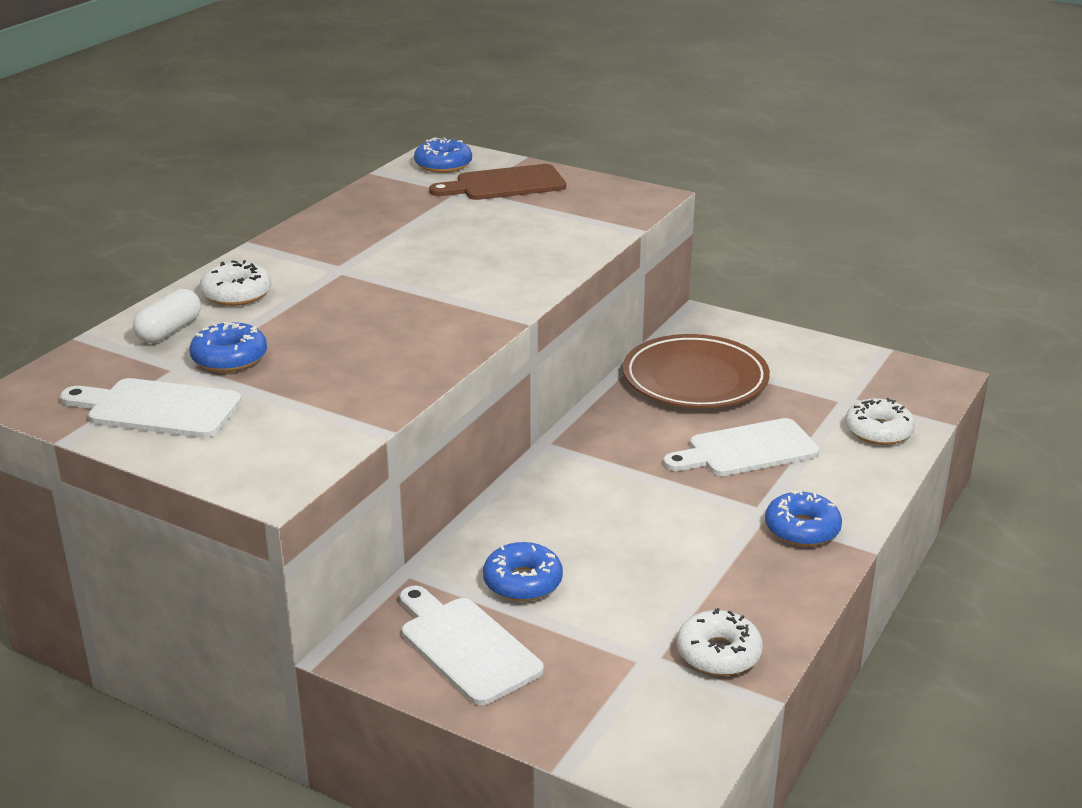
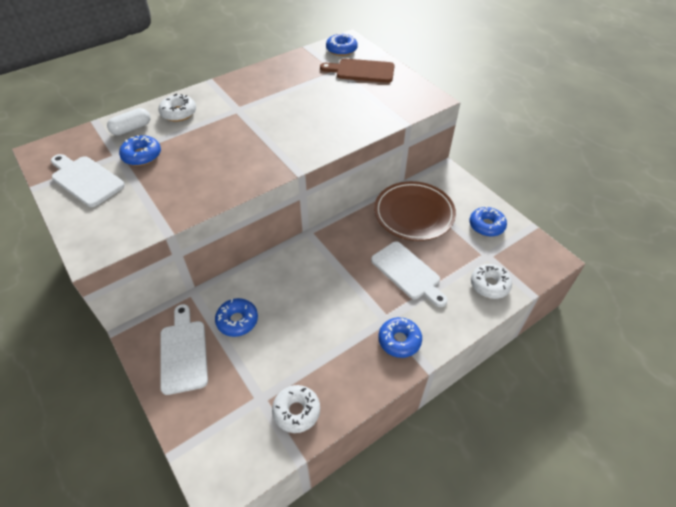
camera: 25 degrees right, 20 degrees up
(746, 450) = (407, 272): white cutting board -> white cutting board turned 135 degrees counterclockwise
(817, 366) = (486, 225): none -> blue donut

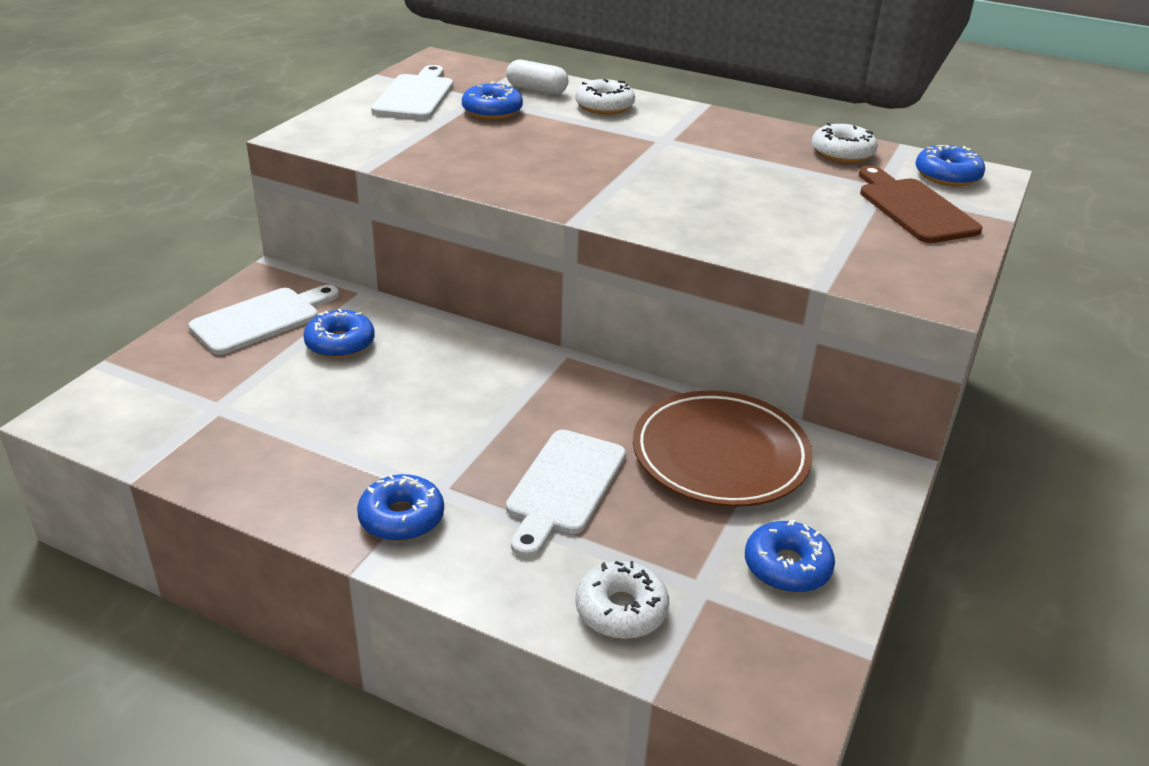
camera: 60 degrees right, 15 degrees down
(296, 411) = (210, 447): white donut -> white donut (842, 153)

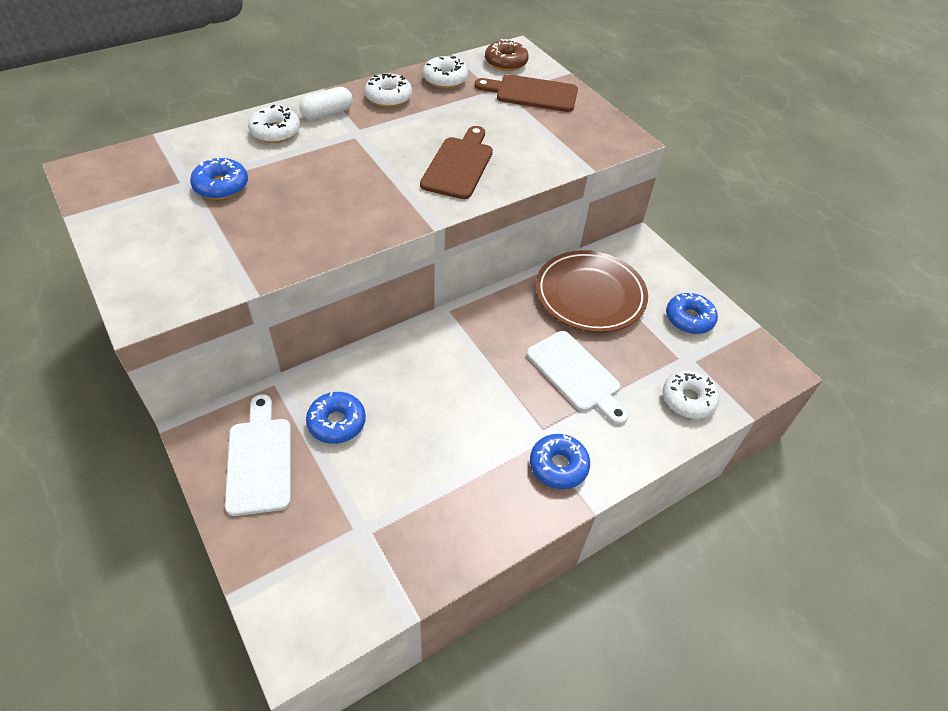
camera: 60 degrees left, 15 degrees up
(415, 95) = (142, 213): white cutting board -> none
(537, 90) = (209, 148): white capsule -> white capsule (327, 113)
(696, 204) = (459, 165): none -> brown cutting board
(752, 136) = (388, 97): none -> white donut
(947, 176) = (506, 62): blue donut -> brown donut

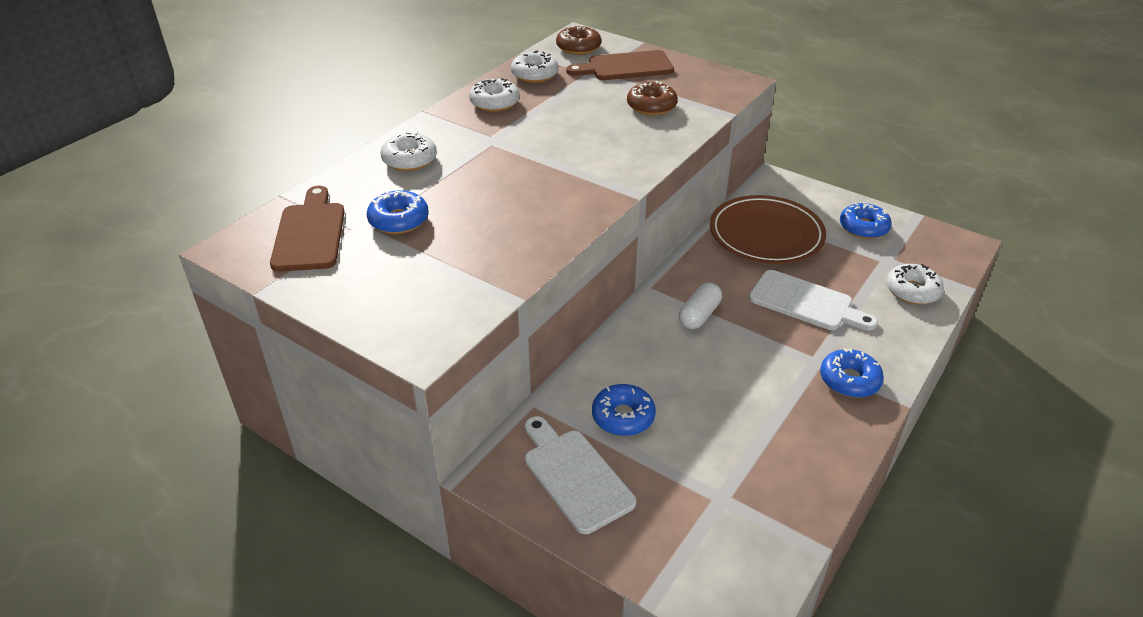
camera: 20 degrees left, 10 degrees down
(327, 113) = (446, 130): white capsule -> white capsule (699, 315)
(459, 165) = (613, 141): brown cutting board -> brown cutting board (310, 233)
(522, 140) = (651, 106): none -> brown donut

